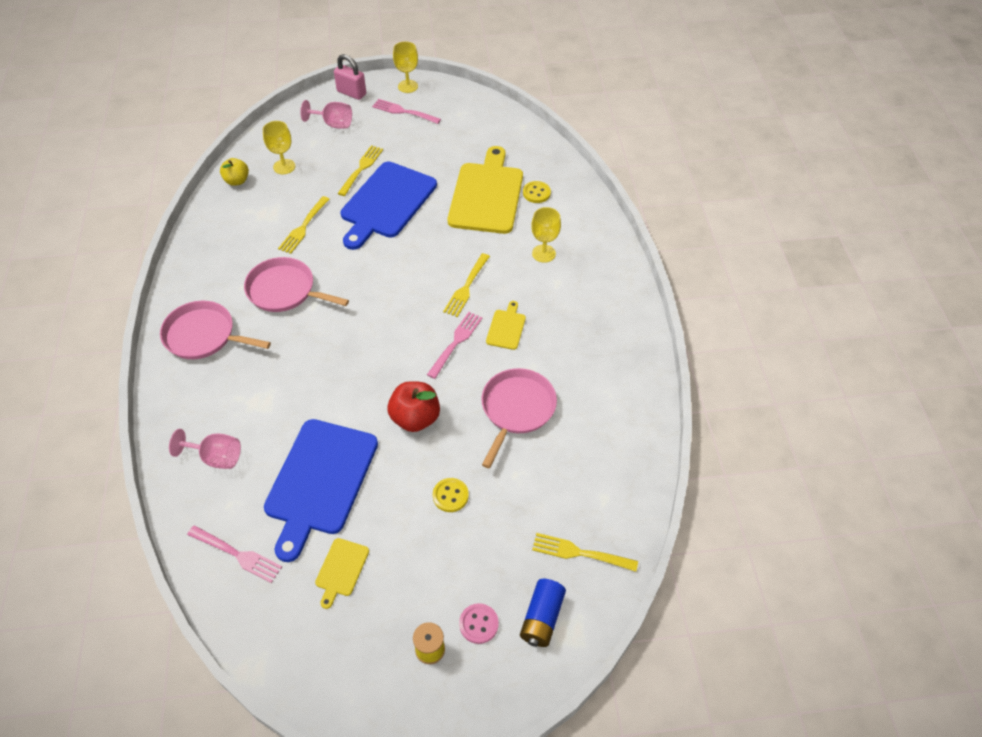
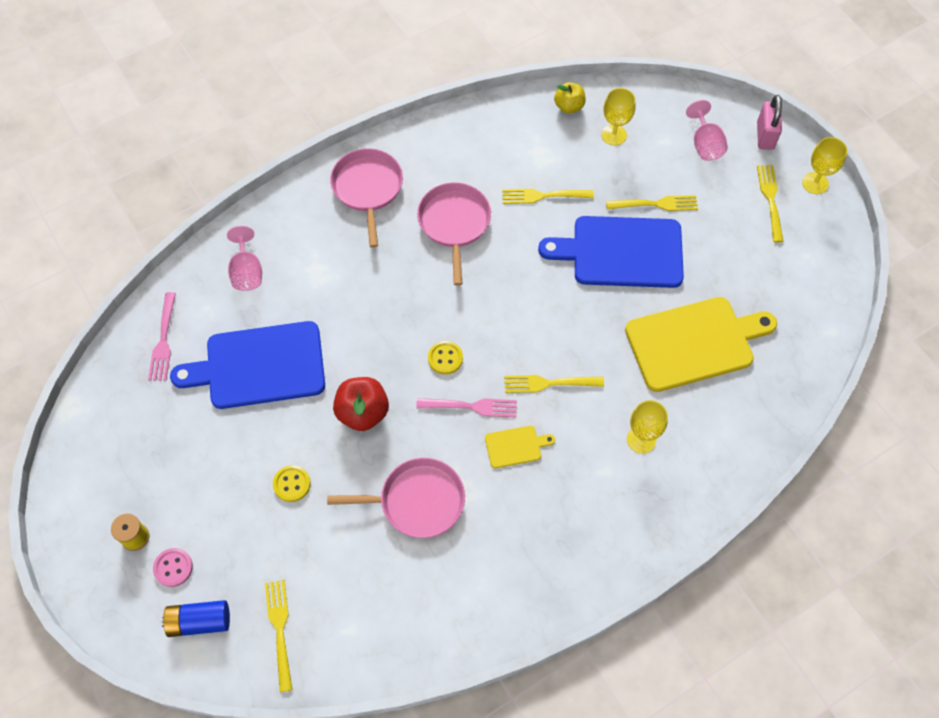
camera: 65 degrees right, 10 degrees up
(341, 569) = (181, 428): yellow cutting board -> none
(404, 112) = (770, 200): pink fork -> yellow fork
(536, 193) = (730, 393): yellow button -> yellow button (445, 358)

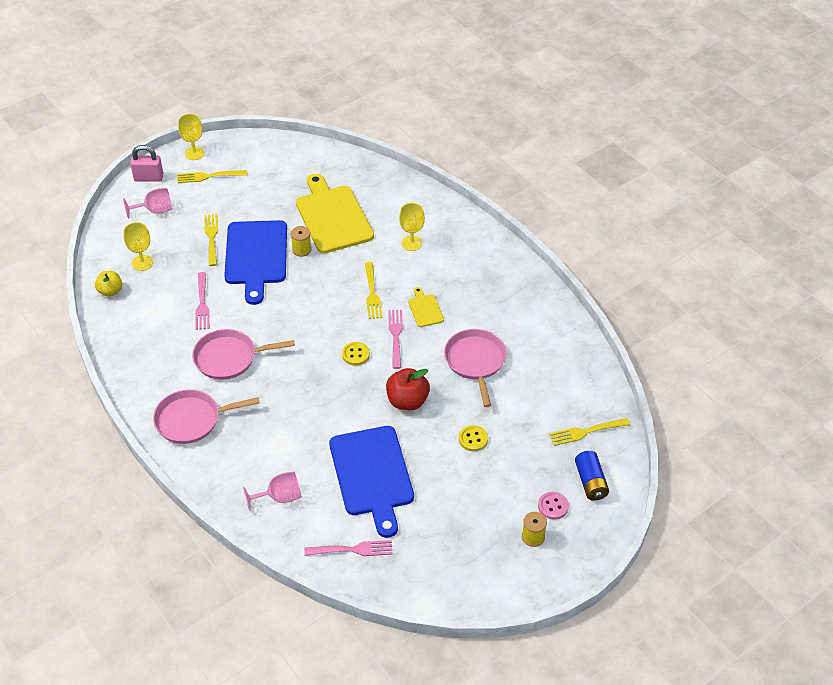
camera: 95 degrees left, 15 degrees down
(544, 196) = (202, 303): yellow fork -> pink fork
(632, 304) = (302, 249): none -> yellow spool

